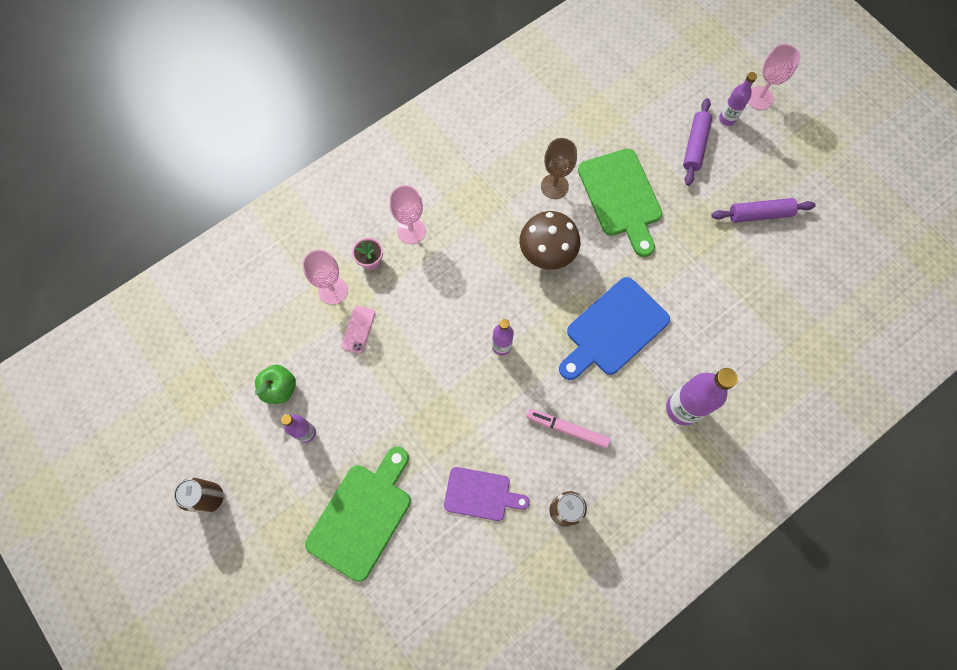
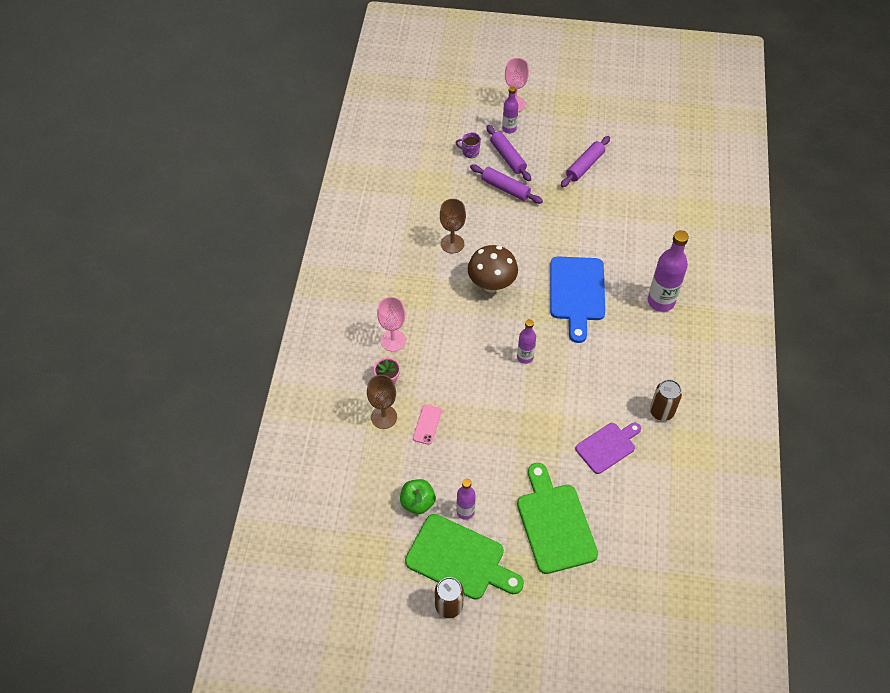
camera: 45 degrees left, 15 degrees down
(333, 290) = (384, 417): pink goblet -> brown goblet
(358, 329) = (427, 424): pink phone -> pink phone turned 45 degrees clockwise
(567, 429) = (613, 368): pink marker -> none
(621, 197) = (498, 218): green cutting board -> green cutting board (460, 559)
(659, 174) = (505, 188): none -> purple rolling pin
(665, 112) = (470, 152): none -> purple mug

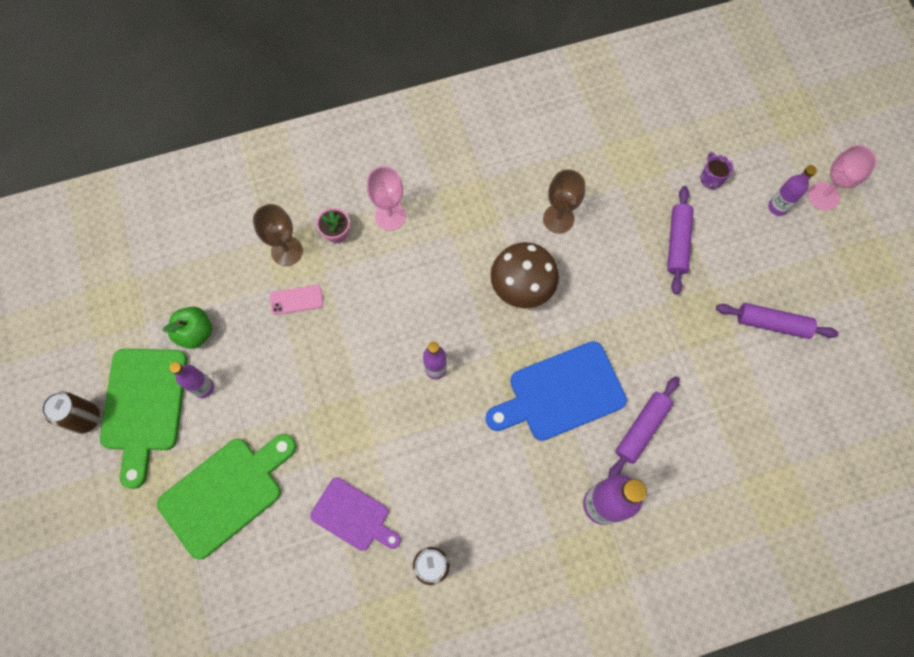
camera: 65 degrees right, 15 degrees up
(508, 157) = (729, 225): purple rolling pin -> purple rolling pin (641, 429)

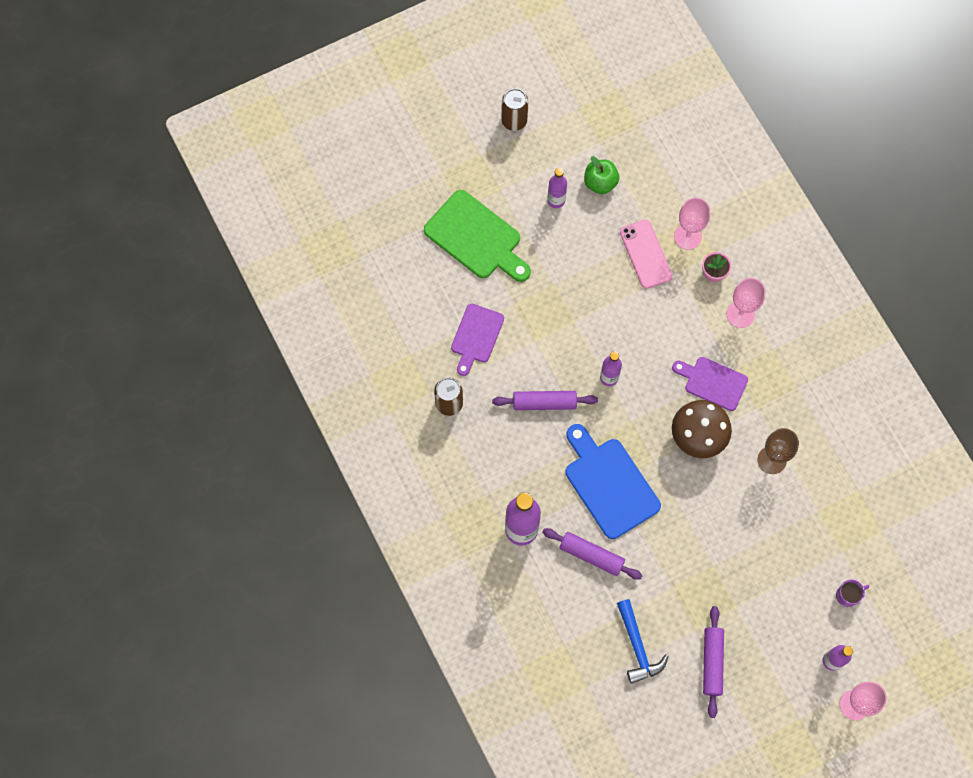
camera: 80 degrees right, 0 degrees up
(144, 406) = (532, 160): green cutting board -> none
(287, 251) = (687, 236): brown goblet -> pink goblet
(296, 300) = (645, 254): pink phone -> pink phone, size x1.55
(462, 260) = (712, 382): none -> purple cutting board
(677, 243) = (772, 570): purple rolling pin -> purple rolling pin (544, 403)
(750, 398) = (637, 647): none -> blue hammer

